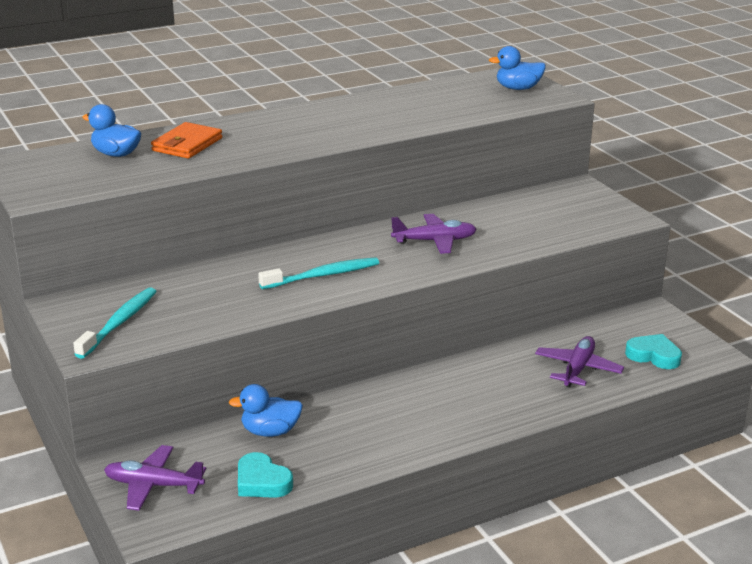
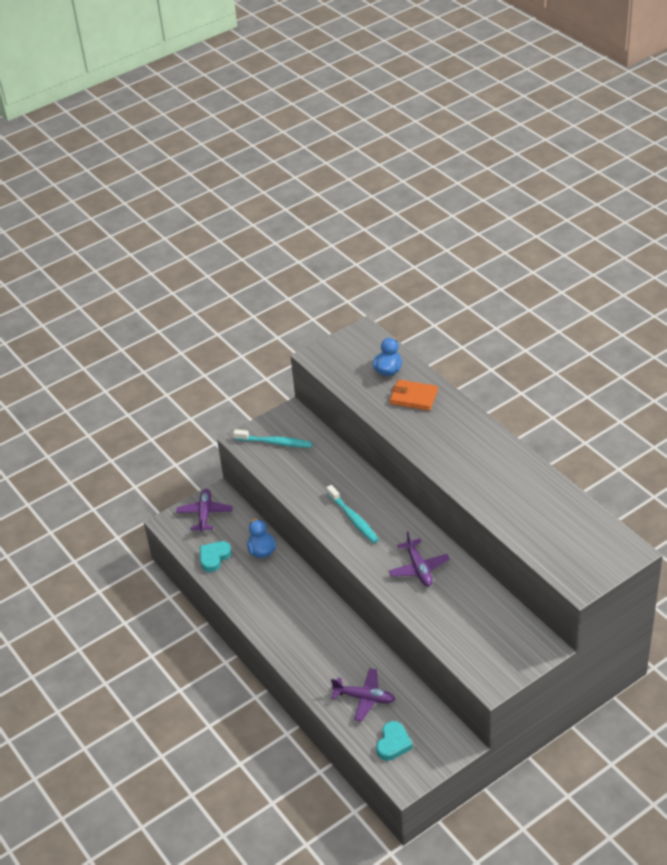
camera: 85 degrees right, 15 degrees up
(518, 88) = (592, 557): blue duck -> none

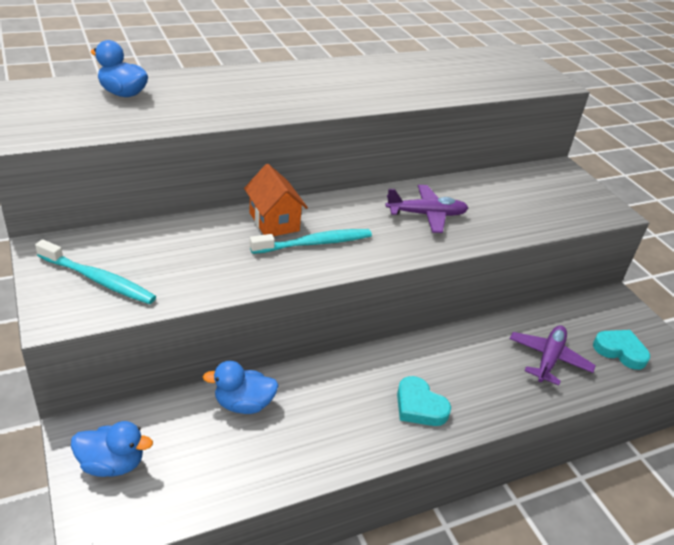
camera: 85 degrees left, 5 degrees down
(205, 514) = (112, 464): purple plane -> blue duck
(214, 557) = (225, 472): turquoise heart -> turquoise heart (419, 406)
(275, 442) = (98, 280): turquoise toothbrush -> turquoise toothbrush turned 90 degrees clockwise
(367, 494) = (274, 222): none -> orange house
(413, 397) = (196, 91): orange wallet -> none

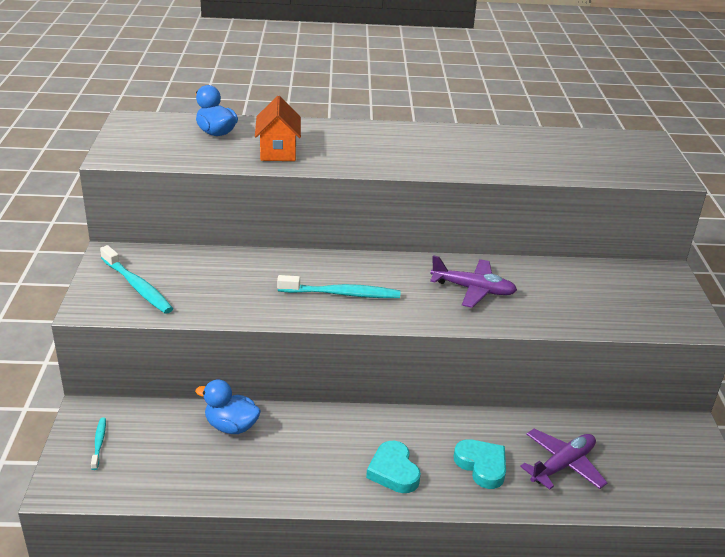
camera: 25 degrees right, 5 degrees down
(112, 464) = (99, 443): blue duck -> turquoise toothbrush
(274, 222) = (317, 268): orange house -> orange house (278, 151)
(620, 351) = (654, 479): turquoise heart -> turquoise heart (482, 466)

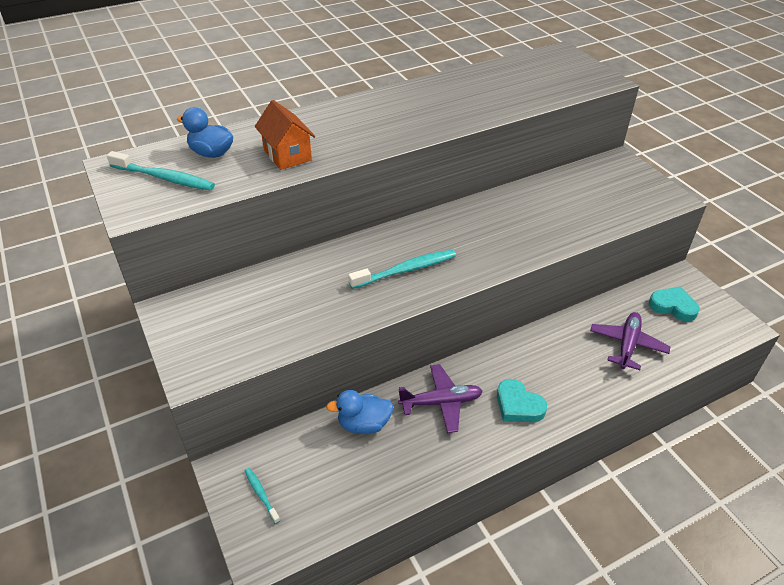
camera: 25 degrees left, 10 degrees up
(137, 286) = (222, 333): turquoise toothbrush -> turquoise toothbrush (164, 178)
(473, 289) = (502, 226): purple plane -> purple plane (441, 402)
(482, 466) = (575, 371): turquoise heart -> turquoise heart (673, 306)

